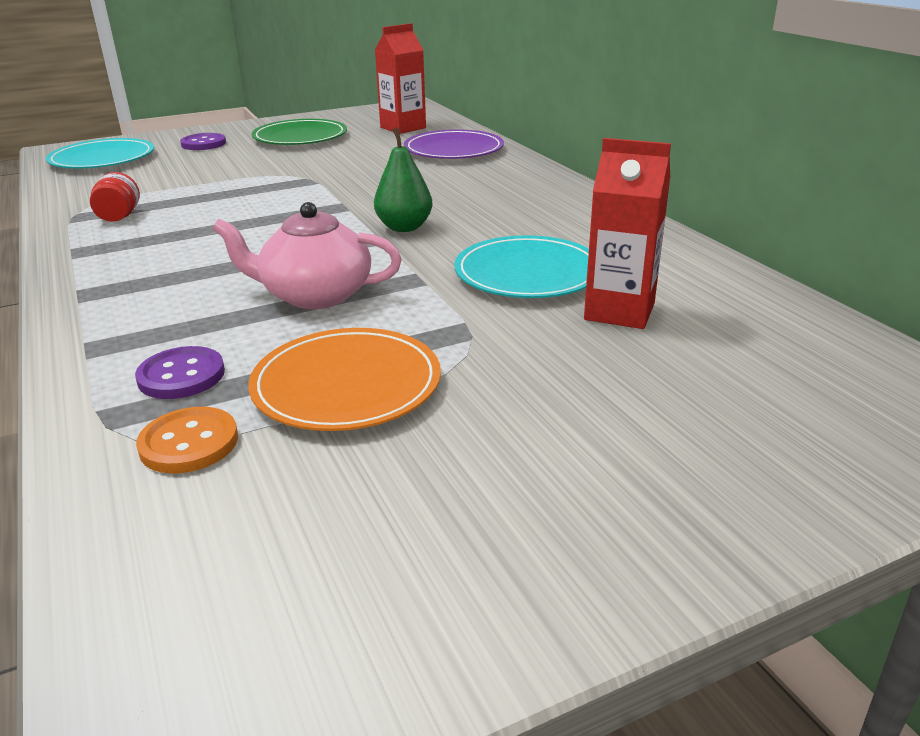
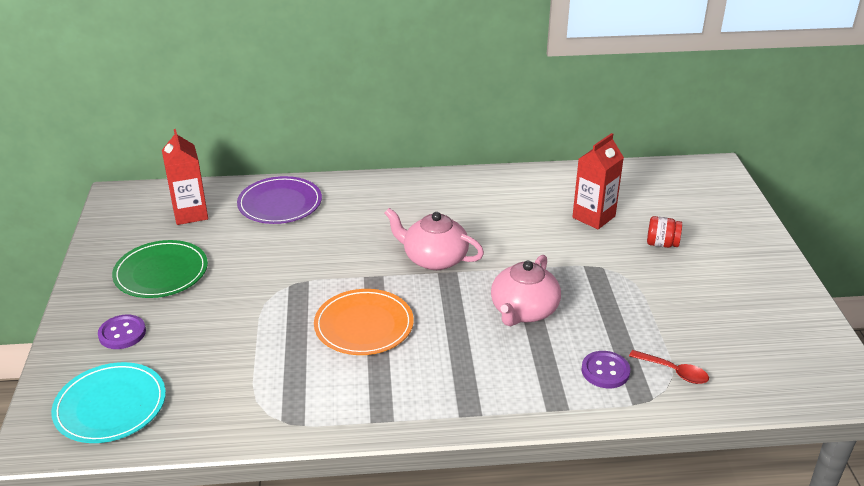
camera: 70 degrees left, 5 degrees up
(119, 216) = (310, 394): red jar -> red jar (662, 244)
(189, 443) = (674, 372): orange button -> red spoon
(346, 384) = (635, 315): orange plate -> orange plate (364, 325)
(404, 227) = (434, 258): green pear -> pink teapot
(528, 273) = (533, 231): turquoise plate -> none

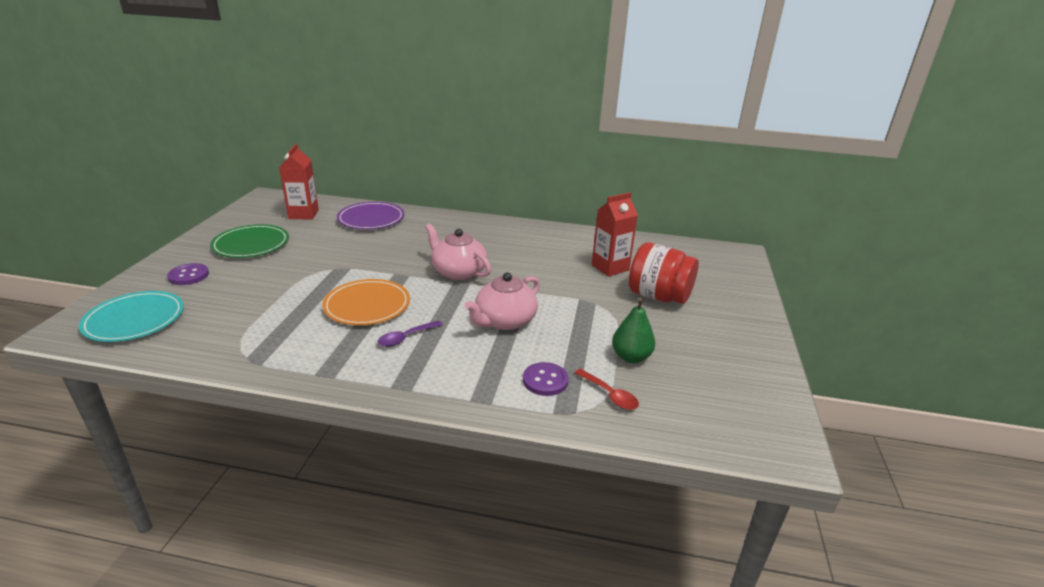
camera: 15 degrees right, 5 degrees down
(435, 356) = (406, 338): none -> purple spoon
(662, 244) = (658, 296): red jar -> red jar, size x1.98
(672, 324) = (631, 357): none -> green pear

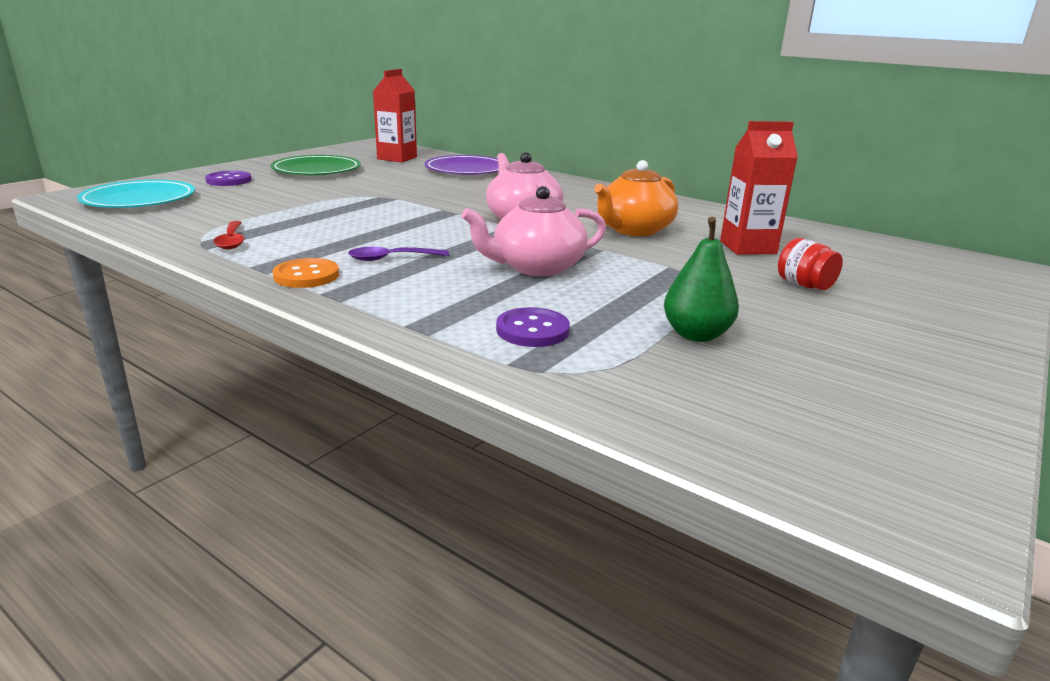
camera: 25 degrees right, 5 degrees down
(364, 372) = (306, 276): none -> orange button
(367, 305) = (379, 227): orange plate -> none
(535, 266) = (633, 230): none -> orange teapot
(609, 395) = (619, 365): red spoon -> red spoon (232, 241)
(658, 296) = (804, 285): red jar -> red jar, size x0.50

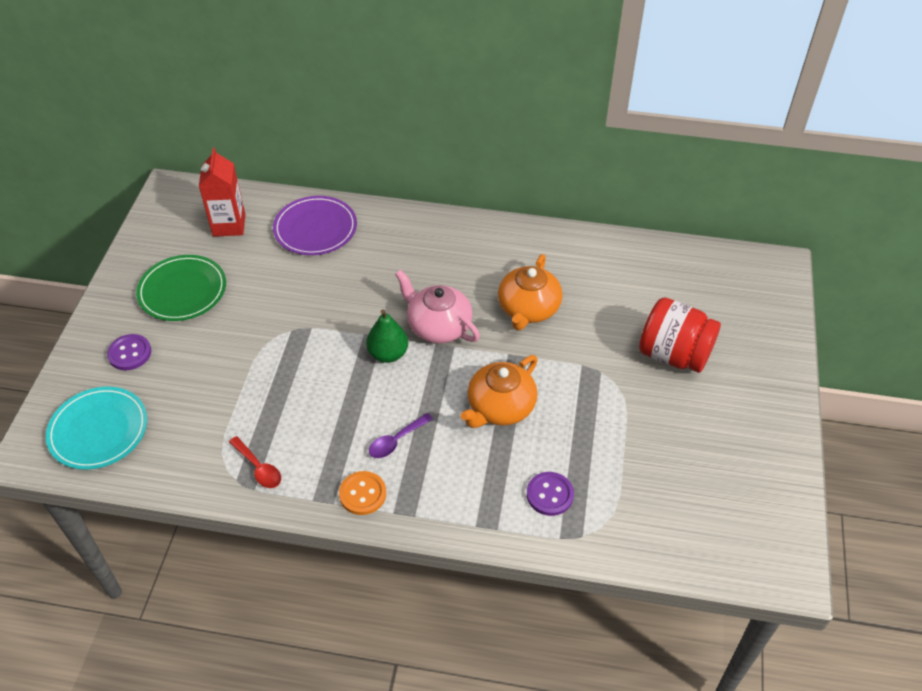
camera: 25 degrees left, 25 degrees up
(536, 267) = (500, 407): pink teapot -> orange teapot
(696, 335) = (639, 455): green pear -> green pear (388, 354)
(748, 247) = (618, 306): red carton -> none
(804, 285) = (673, 354): red jar -> red jar, size x1.98

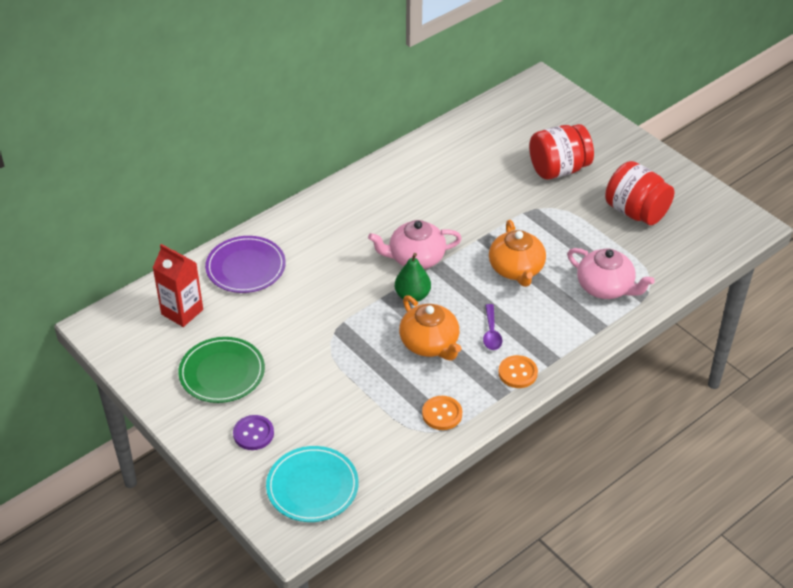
camera: 50 degrees left, 5 degrees down
(258, 468) = (442, 414): red spoon -> orange button
(528, 309) = (449, 208): orange teapot -> orange teapot (430, 344)
(550, 494) = (606, 287): purple button -> pink teapot
(686, 454) = (636, 212): none -> red jar

